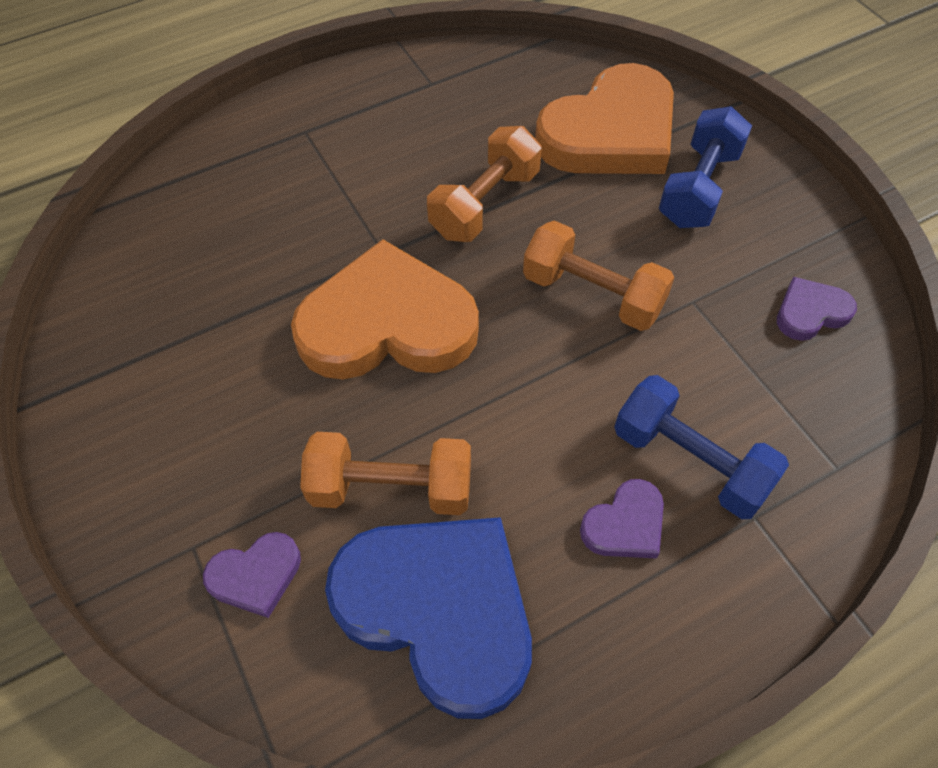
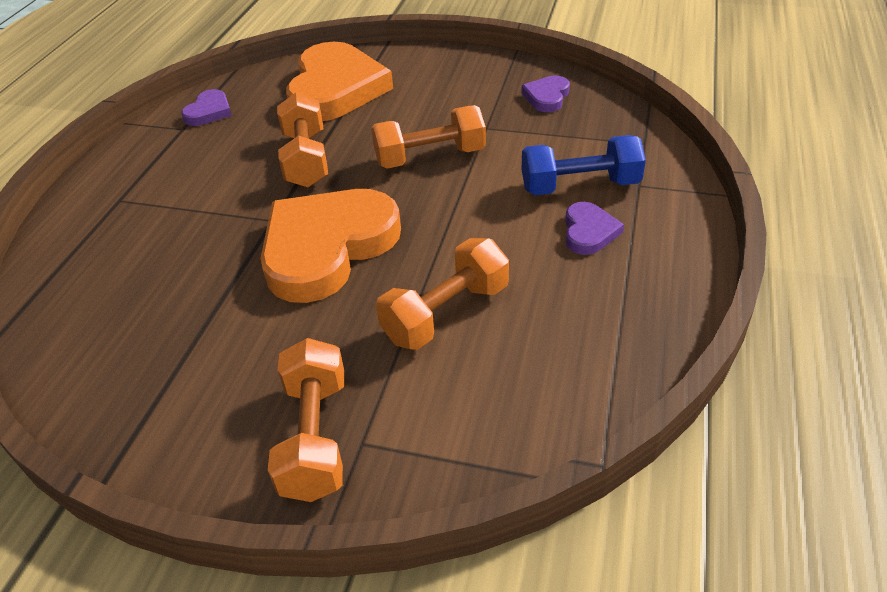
camera: 45 degrees left, 15 degrees down
(171, 508) = (315, 437): none -> orange dumbbell
(256, 575) = (426, 418): purple heart -> purple heart (209, 112)
(439, 610) = (554, 340): blue heart -> none
(699, 188) = (420, 84): blue dumbbell -> none

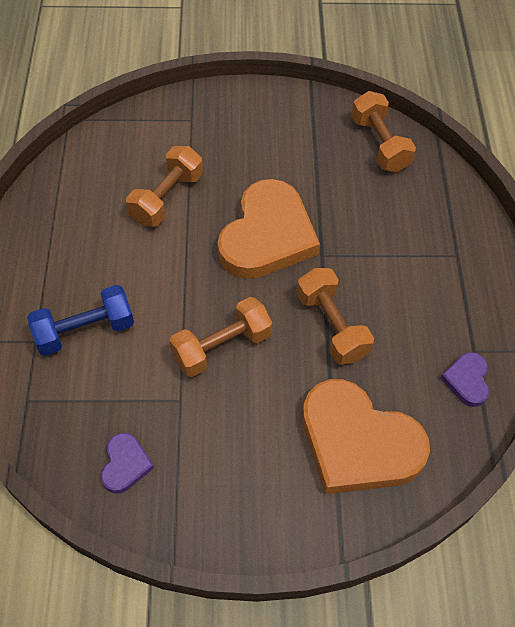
camera: 160 degrees right, 15 degrees up
(315, 437) = (216, 118): orange dumbbell -> orange dumbbell (379, 144)
(336, 89) = (358, 442): orange heart -> orange heart turned 45 degrees counterclockwise
(589, 232) = (76, 281): purple heart -> none

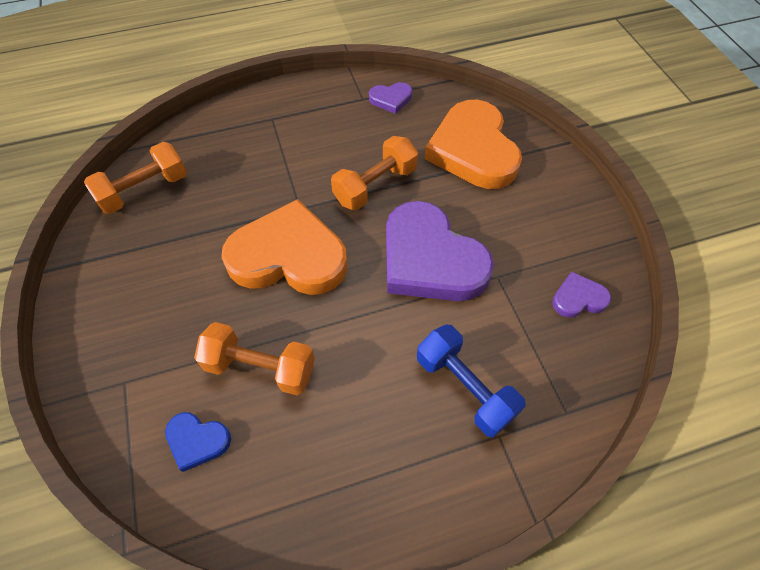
camera: 105 degrees left, 0 degrees up
(127, 155) = (197, 441): none -> blue heart
(221, 347) = (430, 259): orange dumbbell -> purple heart
(358, 442) = (473, 150): orange heart -> orange heart turned 150 degrees clockwise

